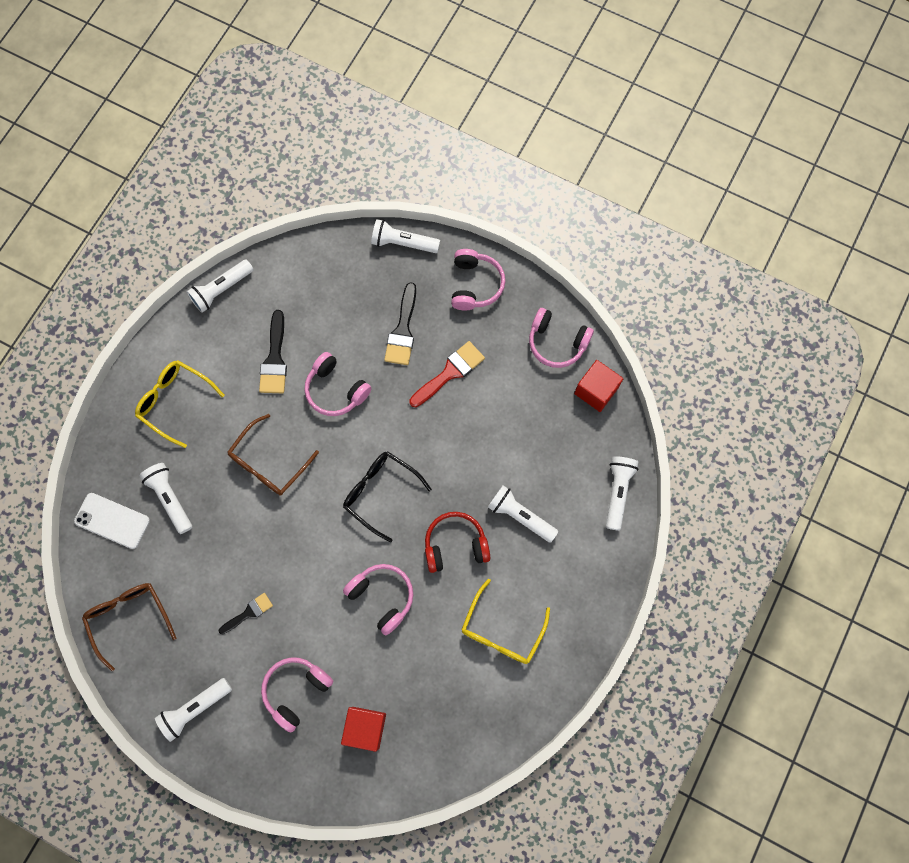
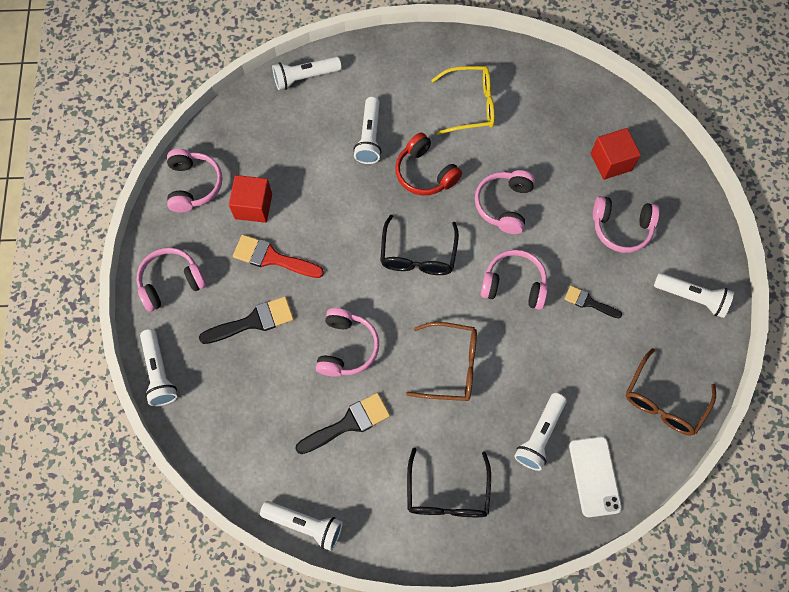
camera: 120 degrees left, 5 degrees down
(175, 402) = (447, 493): yellow glasses -> black glasses
(304, 558) = (514, 284): none -> pink headphones
(596, 391) = (223, 134): red cube -> red cube (253, 206)

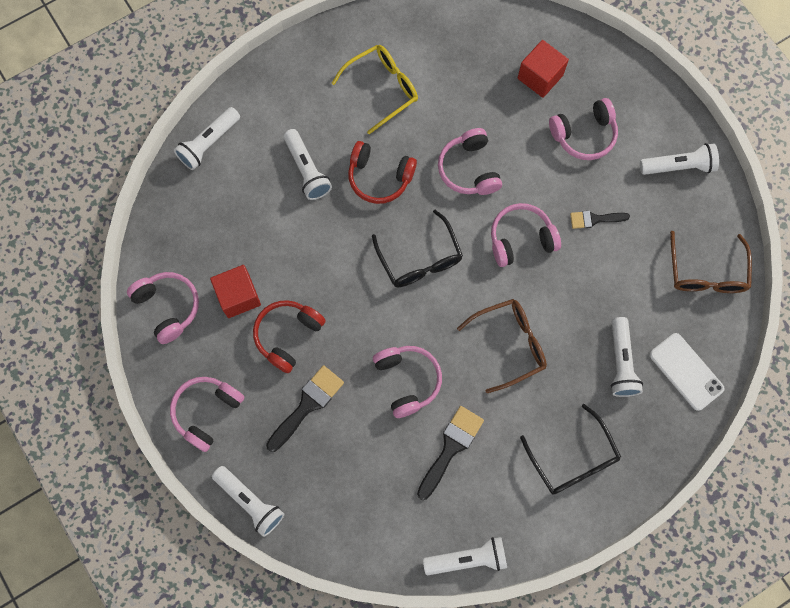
camera: 30 degrees left, 5 degrees up
(272, 258) = (288, 335): red brush -> red headphones

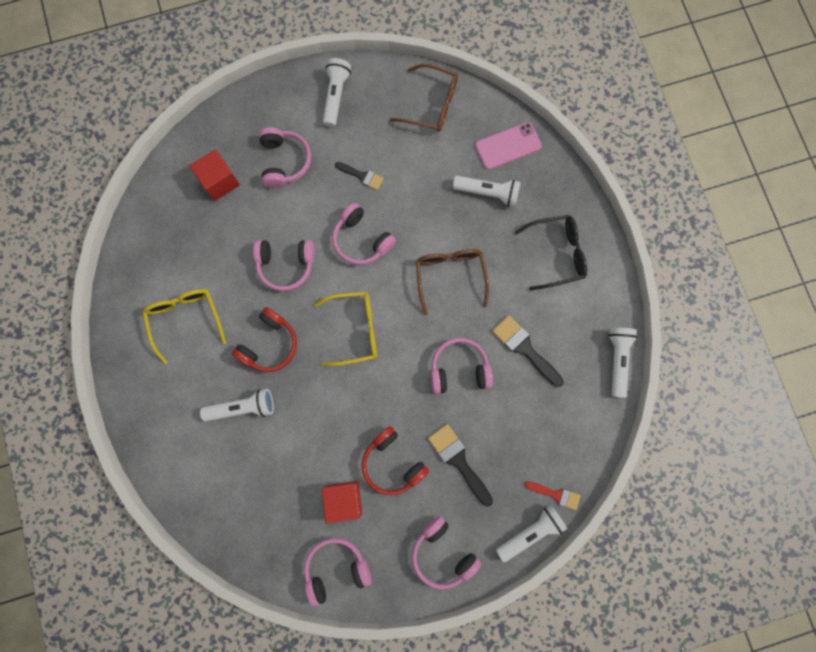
camera: 75 degrees left, 5 degrees up
(209, 143) = (187, 493): white flashlight -> none
(297, 521) = (556, 494): none -> red brush
(419, 258) = (354, 329): black glasses -> yellow glasses
(521, 239) = (361, 240): pink headphones -> pink headphones turned 45 degrees counterclockwise
(594, 219) = (362, 176): black brush -> black brush turned 75 degrees counterclockwise
(686, 371) = (508, 146): white phone -> pink phone

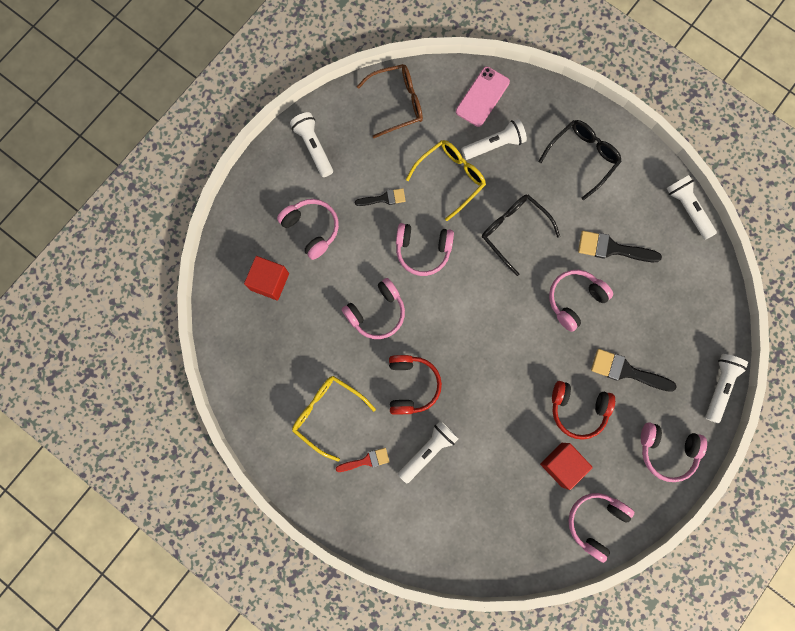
camera: 35 degrees left, 0 degrees up
(354, 329) = (470, 326): yellow glasses -> yellow glasses (450, 178)
(450, 276) = (514, 231): brown glasses -> black glasses
(556, 494) = (717, 344): red brush -> red brush (366, 460)

